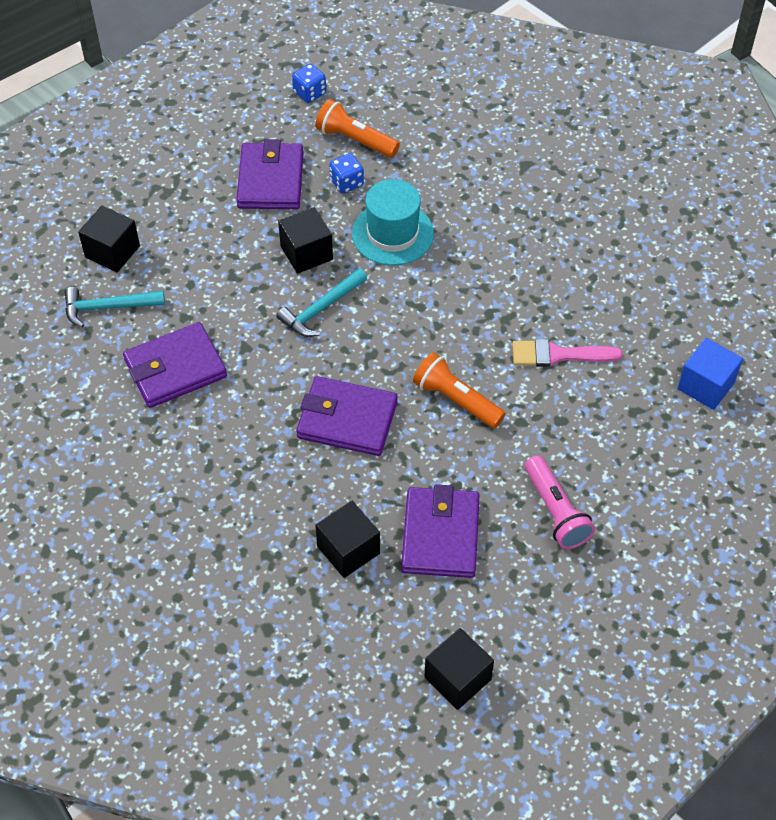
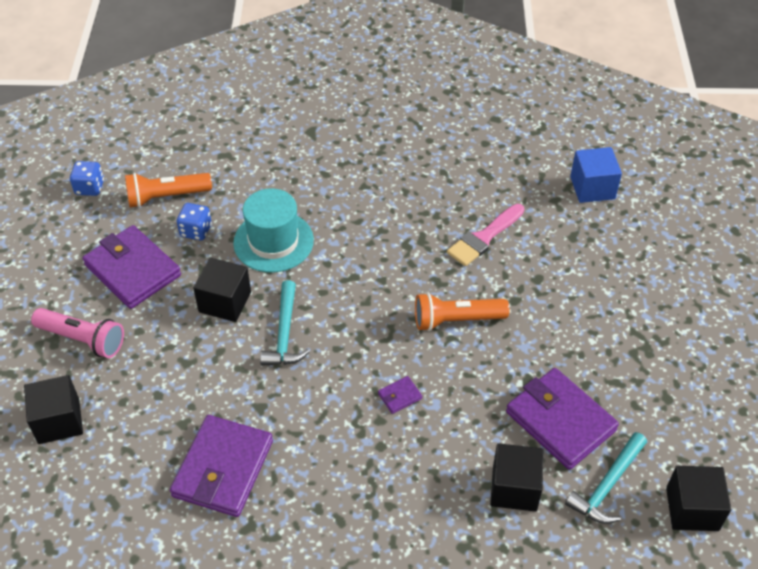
camera: 45 degrees left, 5 degrees down
(108, 307) = (107, 467): turquoise hammer -> turquoise hammer (607, 485)
(347, 419) = (399, 396): purple wallet -> purple wallet, size x0.41
(555, 511) = (608, 340): pink flashlight -> pink flashlight (82, 339)

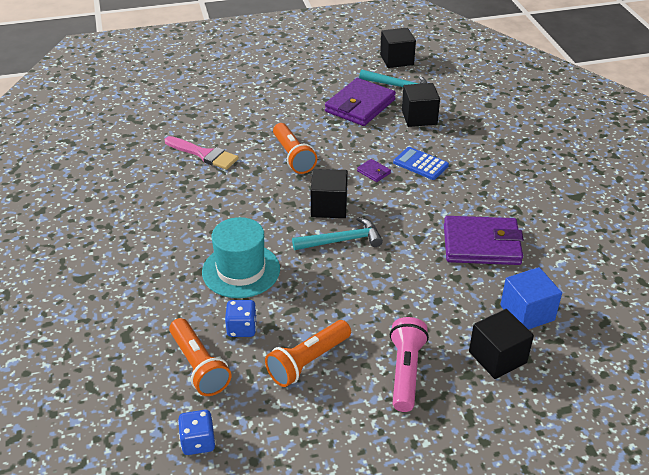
camera: 105 degrees left, 10 degrees down
(133, 270) = (308, 361): purple wallet -> orange flashlight
(225, 302) = (323, 284): black cube -> black cube (329, 207)
(401, 454) = (420, 164): none -> blue calculator
(592, 188) = (137, 111): blue cube -> blue cube (527, 313)

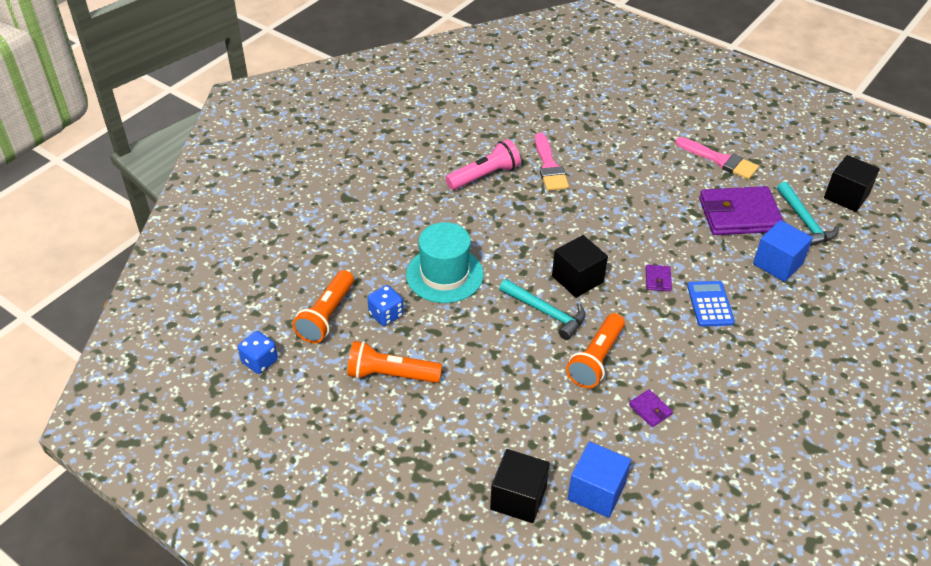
camera: 50 degrees right, 5 degrees up
(293, 156) = (613, 217): orange flashlight -> orange flashlight (596, 359)
(303, 83) = (720, 160): none -> pink brush
(406, 372) = (439, 443): pink flashlight -> pink flashlight (484, 176)
(419, 117) = (778, 263): black cube -> blue cube
(481, 245) = (650, 410): purple wallet -> purple wallet, size x0.41

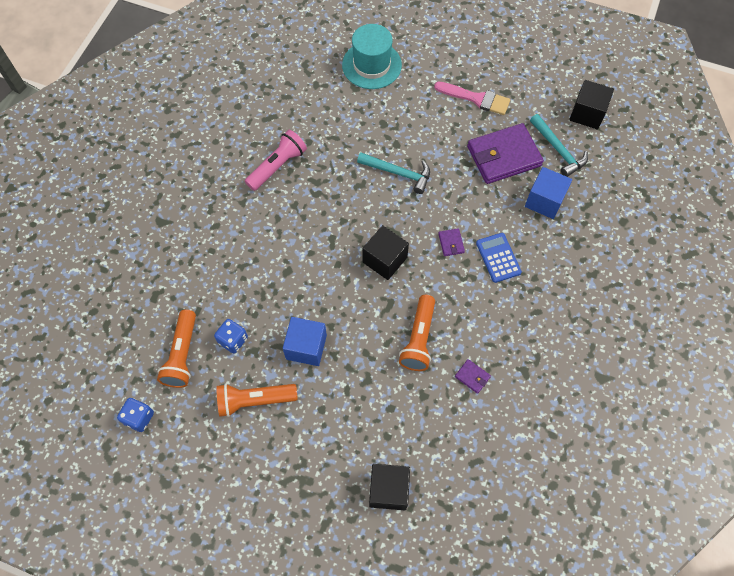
camera: 15 degrees left, 20 degrees up
(444, 274) = (271, 284): turquoise hat -> turquoise hat (371, 65)
(546, 313) = (367, 302): turquoise hammer -> turquoise hammer (398, 173)
(549, 166) = (332, 141): pink brush -> none
(596, 491) = (447, 466): blue cube -> blue cube (306, 347)

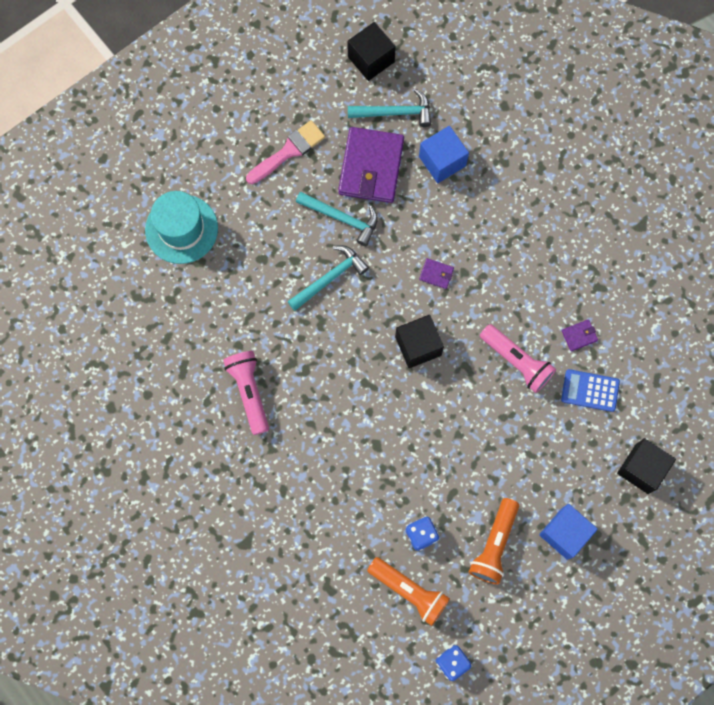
camera: 60 degrees left, 10 degrees up
(306, 347) = (467, 469): blue cube -> blue cube (564, 533)
(418, 339) = (516, 361): orange flashlight -> pink flashlight
(450, 158) = (342, 218): none -> turquoise hammer
(498, 258) = (476, 240): blue calculator -> blue calculator (590, 390)

